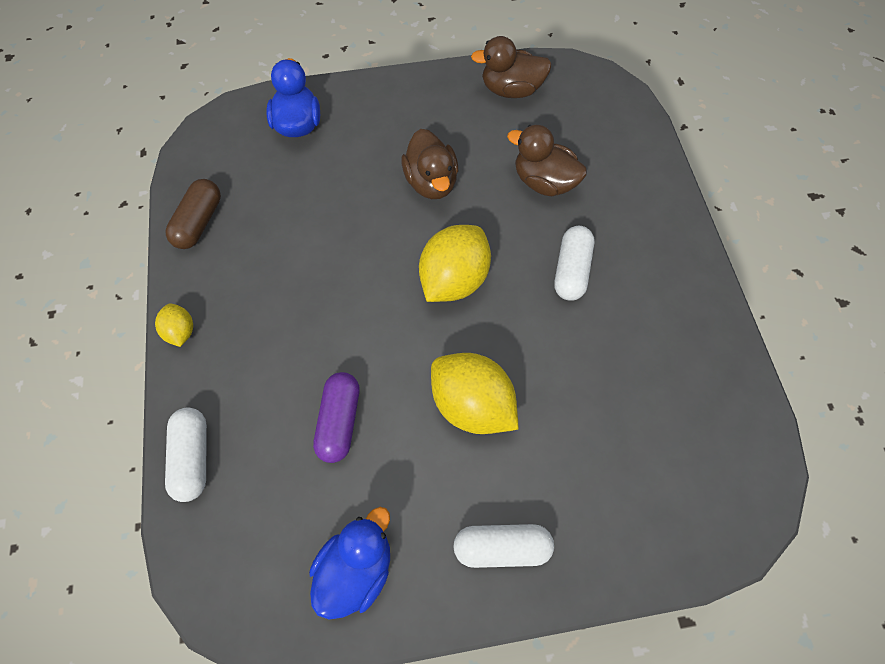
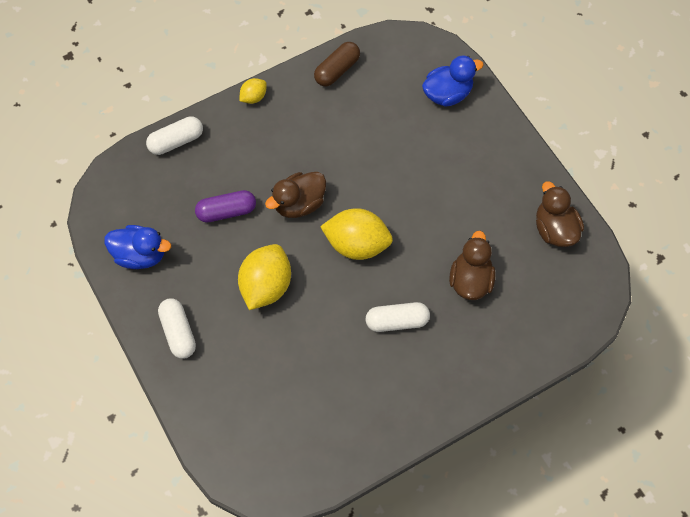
camera: 70 degrees right, 0 degrees up
(199, 222) = (337, 70): brown capsule -> brown capsule turned 45 degrees counterclockwise
(431, 182) = (435, 202): brown duck -> brown duck (299, 204)

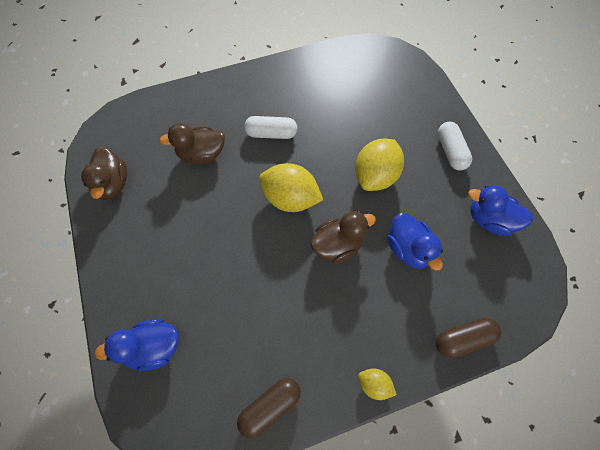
camera: 170 degrees left, 0 degrees up
(176, 141) = (463, 339): white capsule -> brown capsule
(226, 211) = (408, 249): purple capsule -> blue duck
(253, 97) = (374, 385): yellow lemon -> yellow lemon turned 60 degrees clockwise
(470, 280) = (201, 155): brown duck -> brown duck turned 60 degrees clockwise

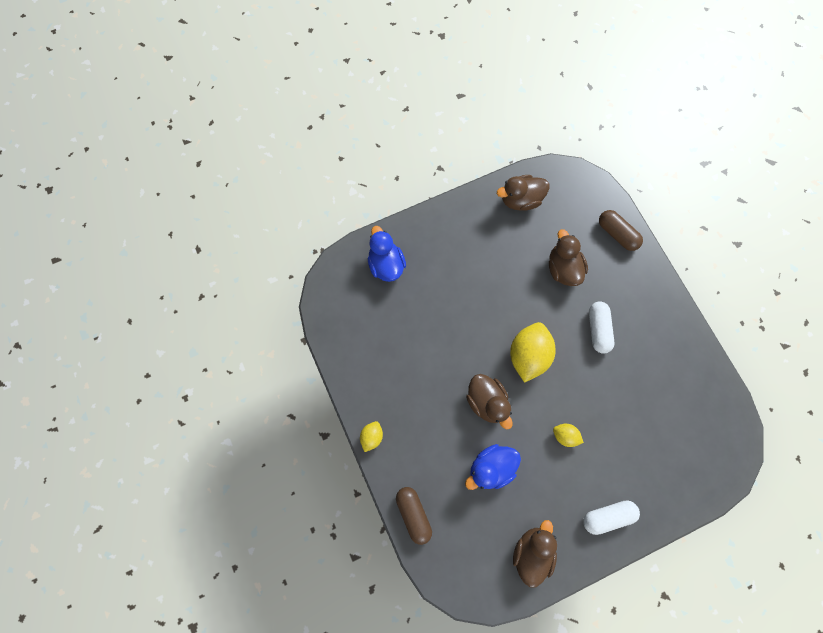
camera: 85 degrees right, 10 degrees up
(270, 407) = (350, 357): brown capsule -> brown capsule (617, 234)
(375, 176) = (565, 435): yellow lemon -> yellow lemon, size x0.50
(489, 220) = (531, 551): blue duck -> brown duck

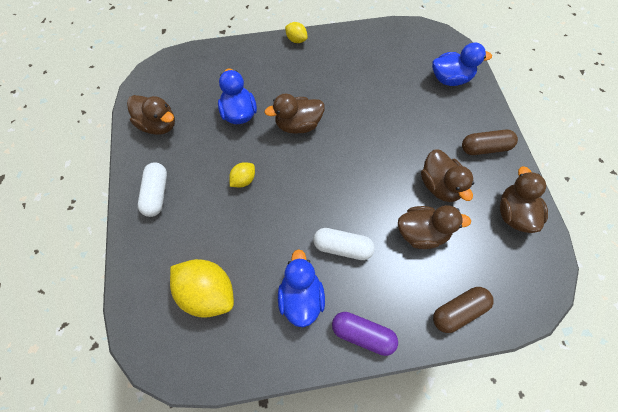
camera: 105 degrees right, 10 degrees down
(413, 514) = (225, 53): brown capsule -> brown capsule (485, 148)
(513, 260) = (439, 186): none -> brown duck
(528, 355) = (332, 171): yellow lemon -> yellow lemon (208, 293)
(650, 352) = (301, 297): none -> blue duck
(660, 299) = (362, 334): none -> purple capsule

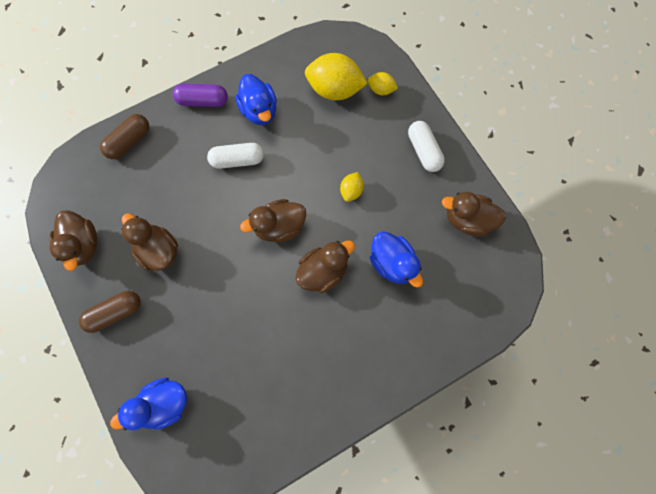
camera: 160 degrees right, 10 degrees up
(296, 40) = (374, 399): yellow lemon -> yellow lemon (381, 90)
(422, 233) = (169, 196): brown duck -> brown duck (279, 227)

